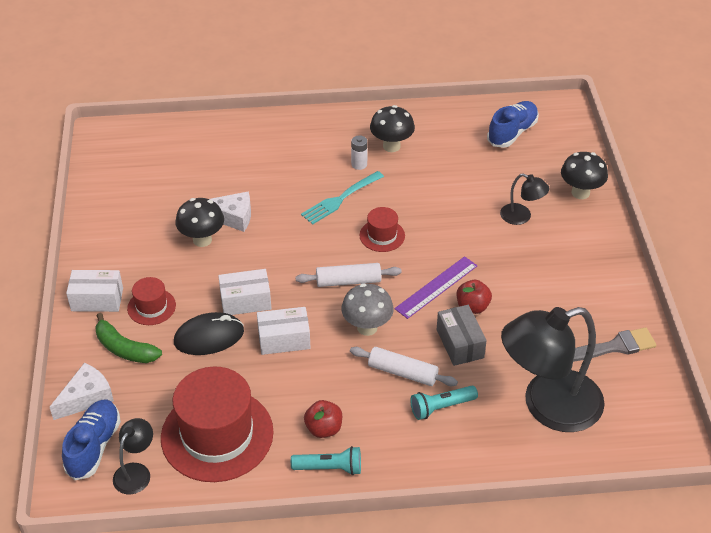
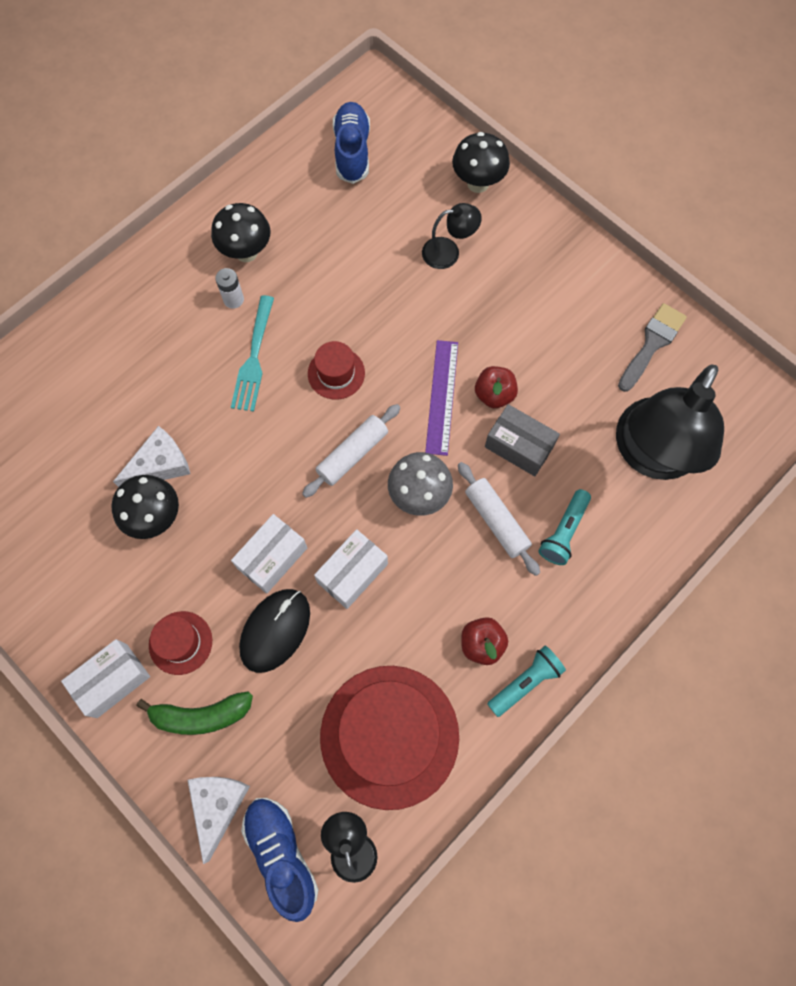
camera: 40 degrees left, 25 degrees up
(402, 372) = (496, 521): white rolling pin -> white rolling pin turned 75 degrees clockwise

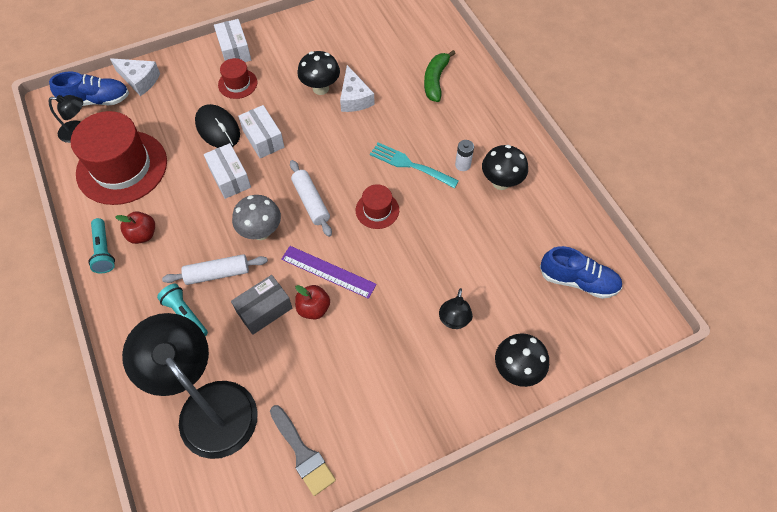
camera: 110 degrees right, 10 degrees down
(201, 715) = (191, 84): green banana -> green banana (435, 81)

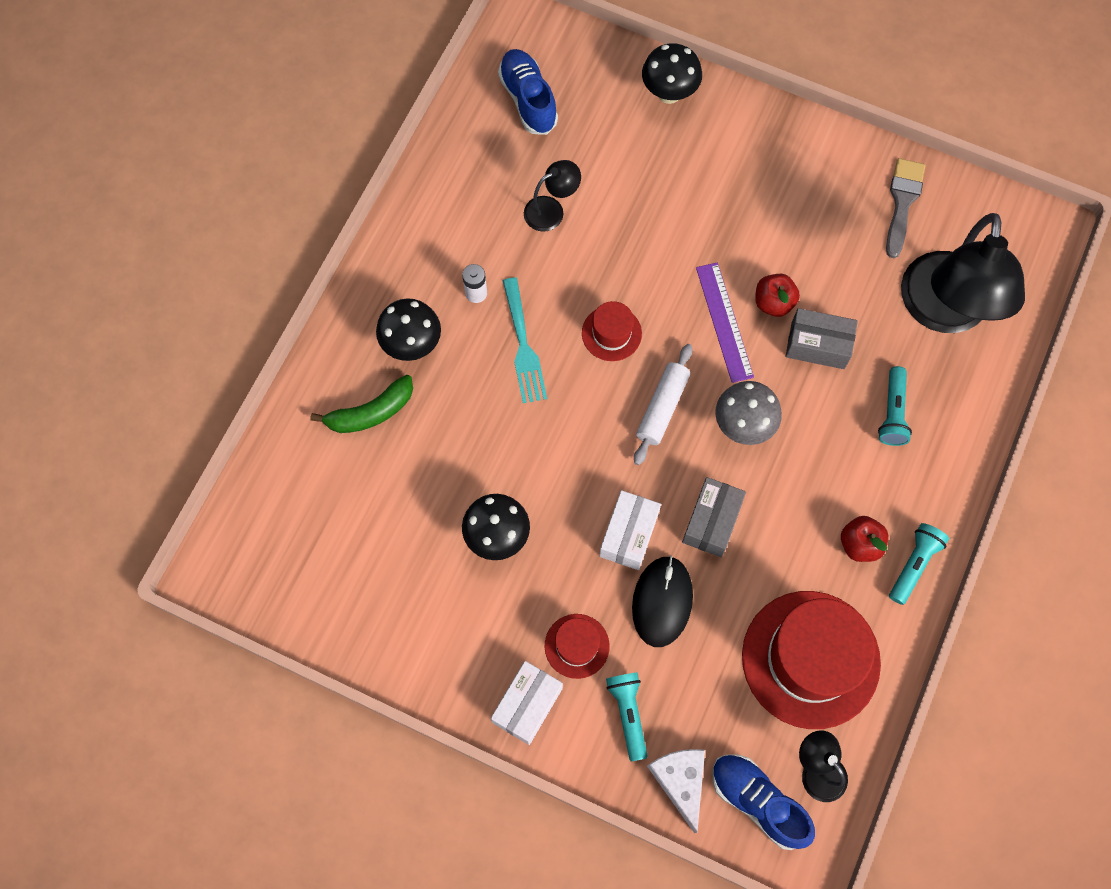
camera: 130 degrees left, 10 degrees up
(187, 81) = (628, 714): none -> turquoise flashlight
(217, 274) = (826, 424): white rolling pin -> none
(230, 178) = (711, 521): white box -> grey box
(354, 98) = (478, 483): white cheese -> none
(453, 321) = (670, 174): black lamp -> black lamp (551, 210)
(501, 182) = (467, 240): black mushroom -> black mushroom (412, 344)

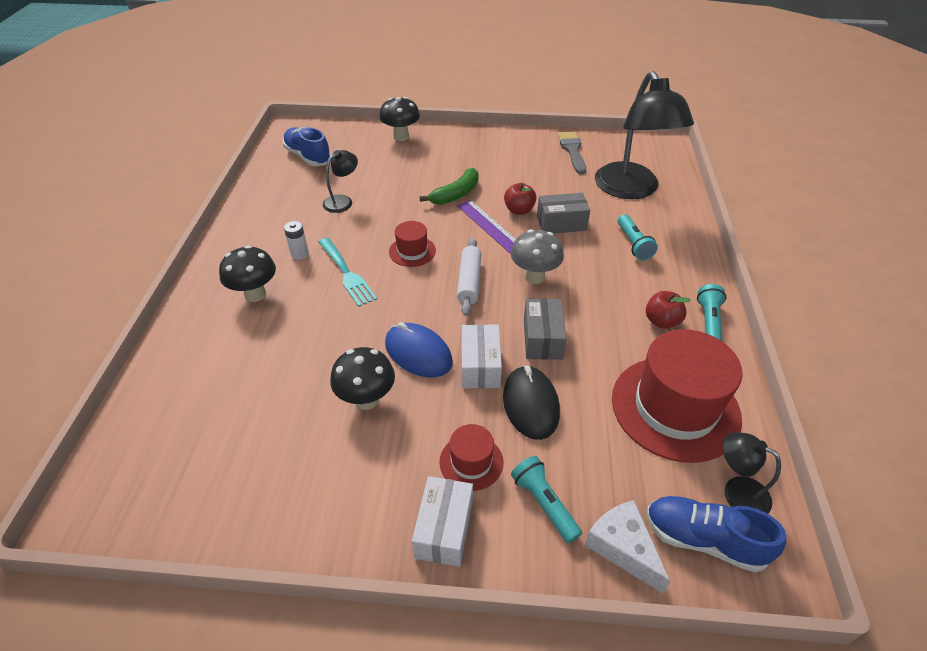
camera: 20 degrees left, 25 degrees down
(371, 412) = (228, 345): green banana -> green banana (456, 194)
(569, 494) = (418, 353): none -> blue mouse

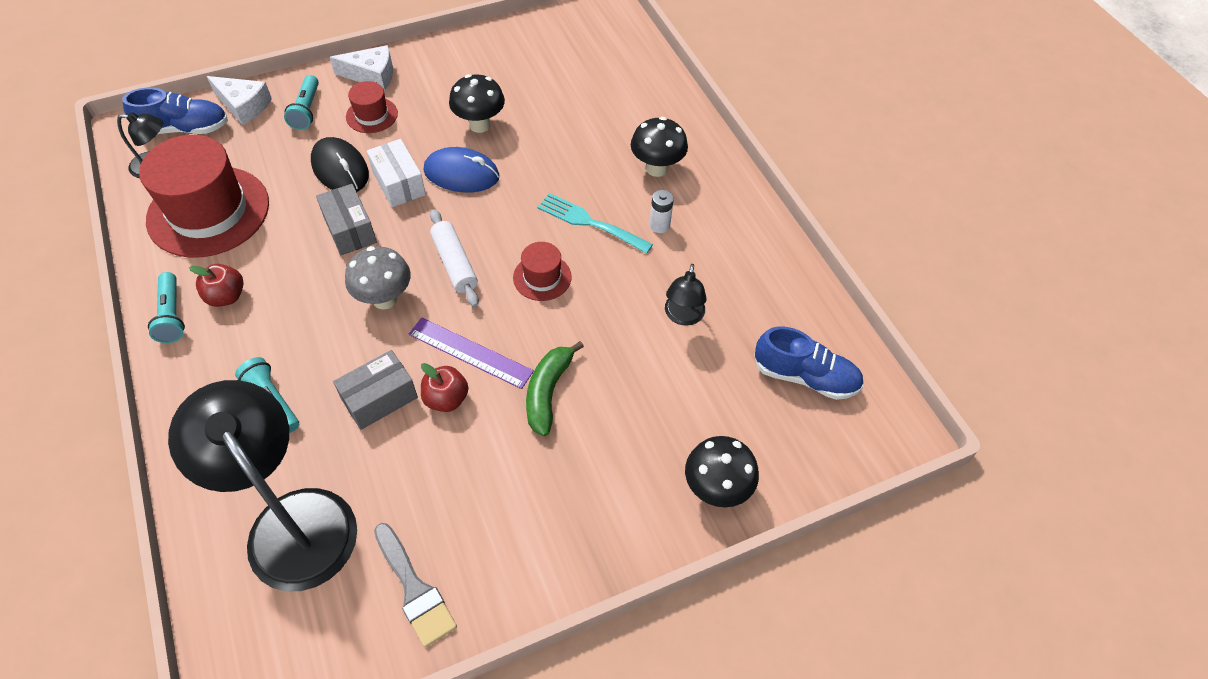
camera: 150 degrees right, 10 degrees up
(444, 529) = (372, 75): white box -> white cheese
(544, 504) = (306, 110): turquoise flashlight -> turquoise flashlight turned 60 degrees clockwise

